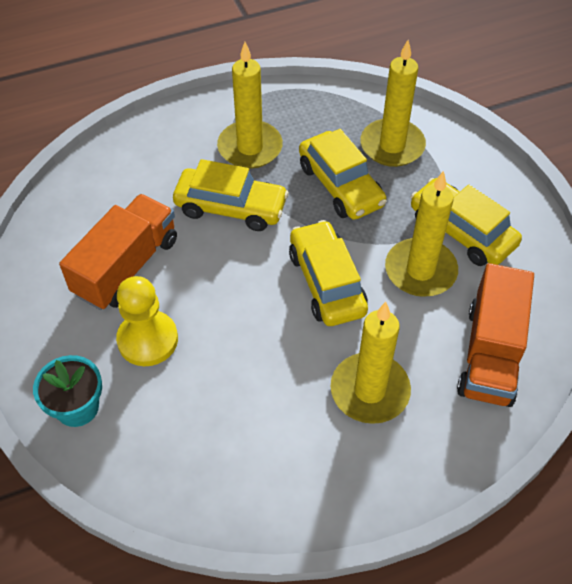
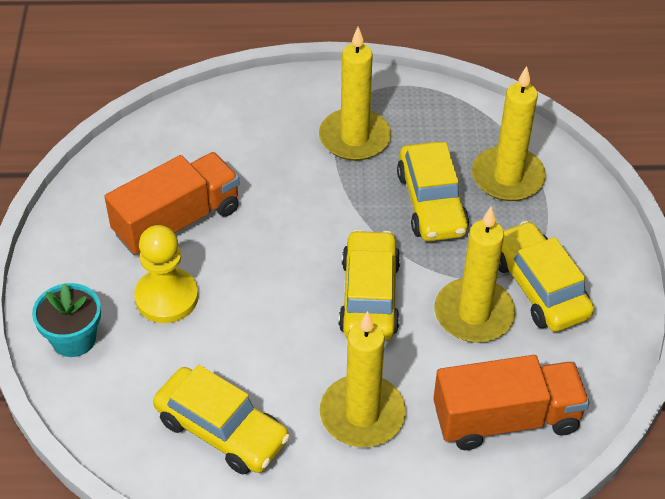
camera: 20 degrees right, 5 degrees down
(231, 207) = (307, 193): yellow car -> yellow car (222, 430)
(490, 354) = (506, 419): orange truck -> orange truck turned 135 degrees counterclockwise

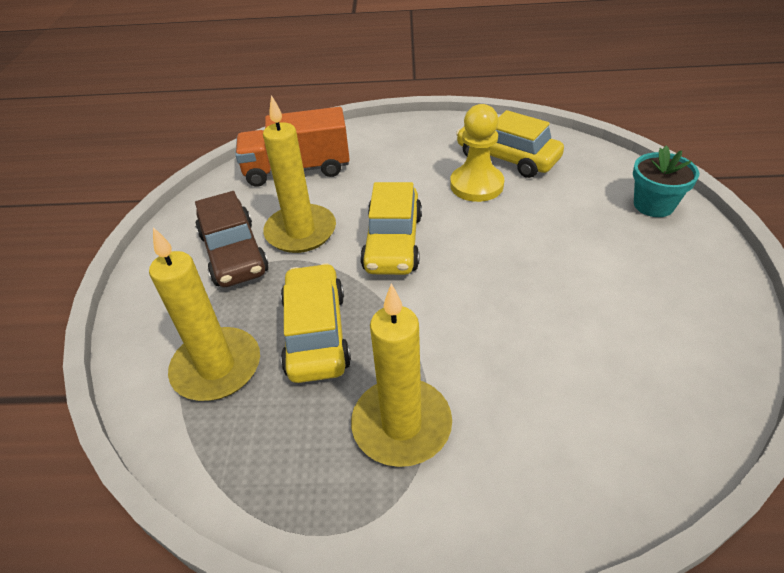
camera: 175 degrees left, 5 degrees down
(166, 297) = (584, 237): yellow pawn -> yellow pawn (476, 185)
(177, 221) = (604, 307): orange truck -> none
(362, 414) = (403, 168): yellow candle -> none
(539, 287) = (234, 253): yellow car -> brown car

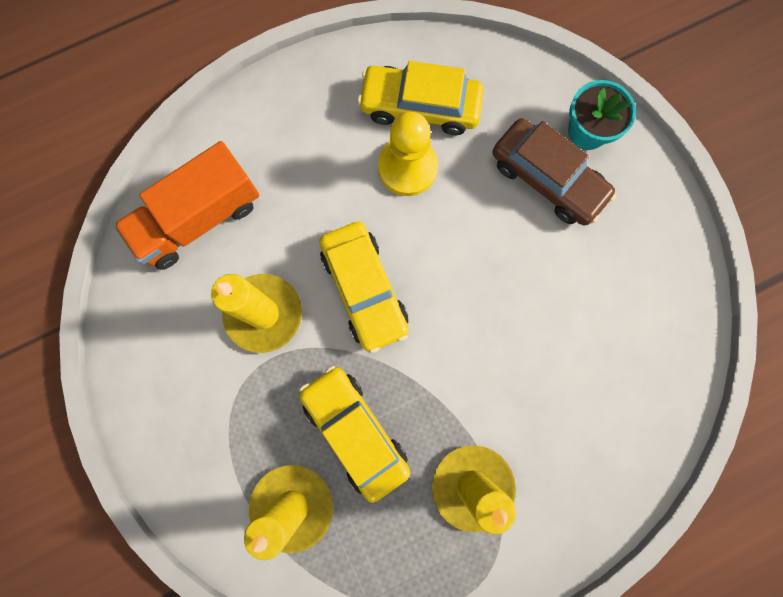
camera: 30 degrees left, 35 degrees up
(234, 253) = (214, 372): brown car -> brown car (548, 178)

